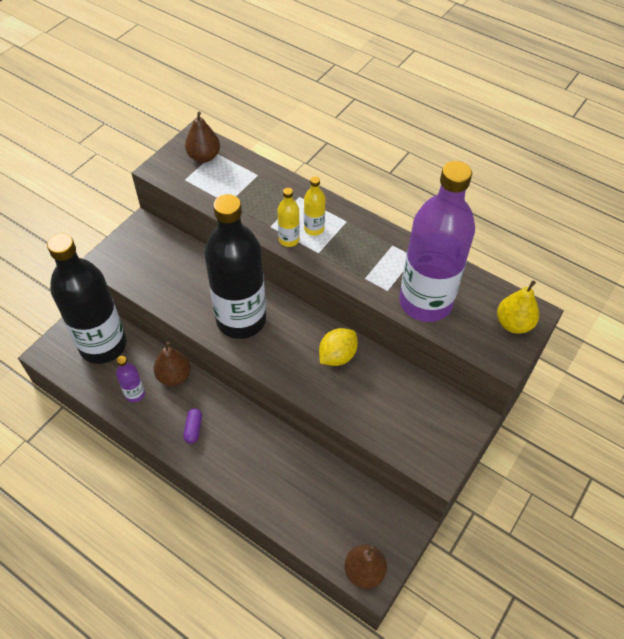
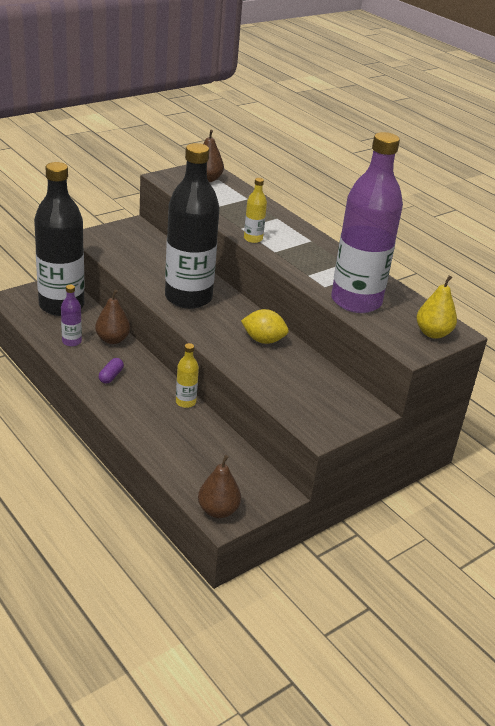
camera: 15 degrees right, 20 degrees down
(314, 229) = (279, 238): yellow bottle -> yellow bottle (185, 402)
(337, 356) = (263, 340): yellow lemon -> yellow lemon turned 45 degrees clockwise

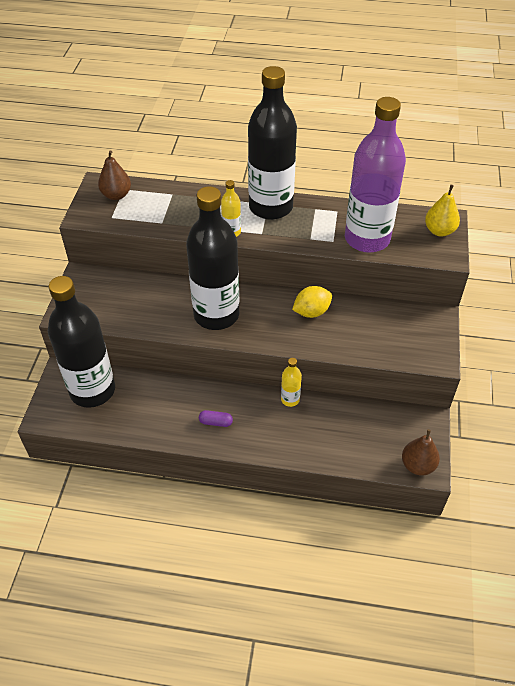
camera: 40 degrees left, 15 degrees up
(71, 341) = (147, 416): purple bottle -> none
(111, 376) = (216, 422): purple capsule -> purple capsule turned 60 degrees counterclockwise
(112, 339) = (172, 389): brown pear -> none
(309, 243) = (271, 207): none -> black bottle

